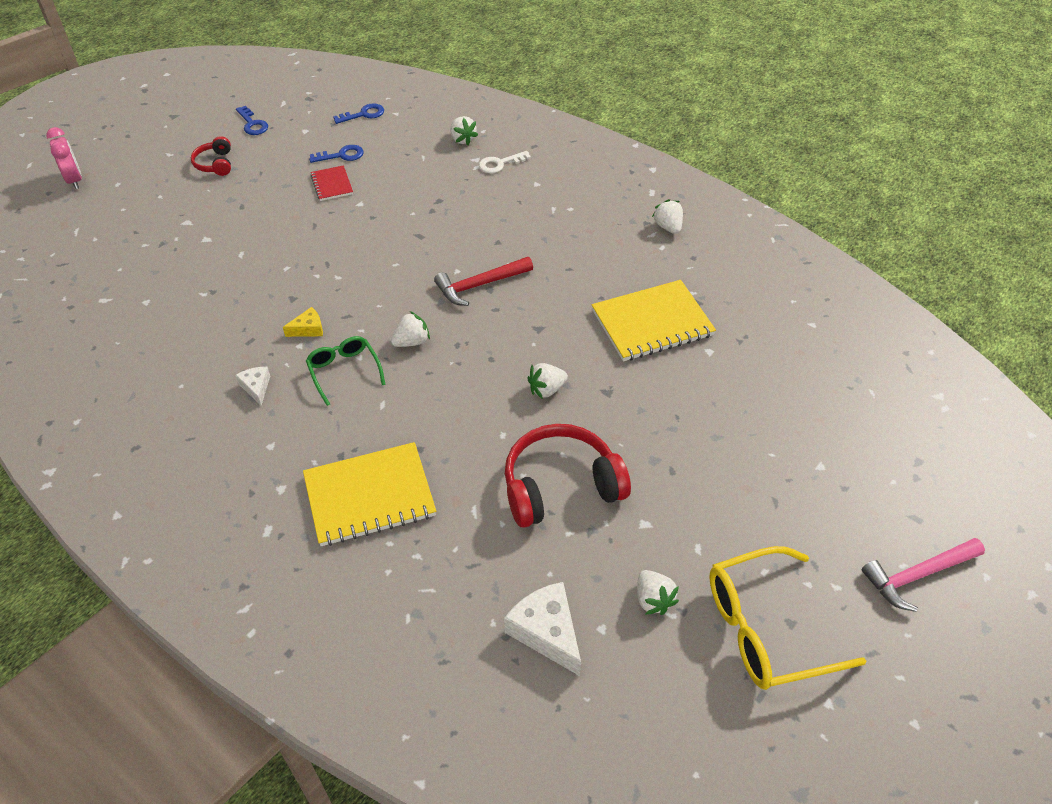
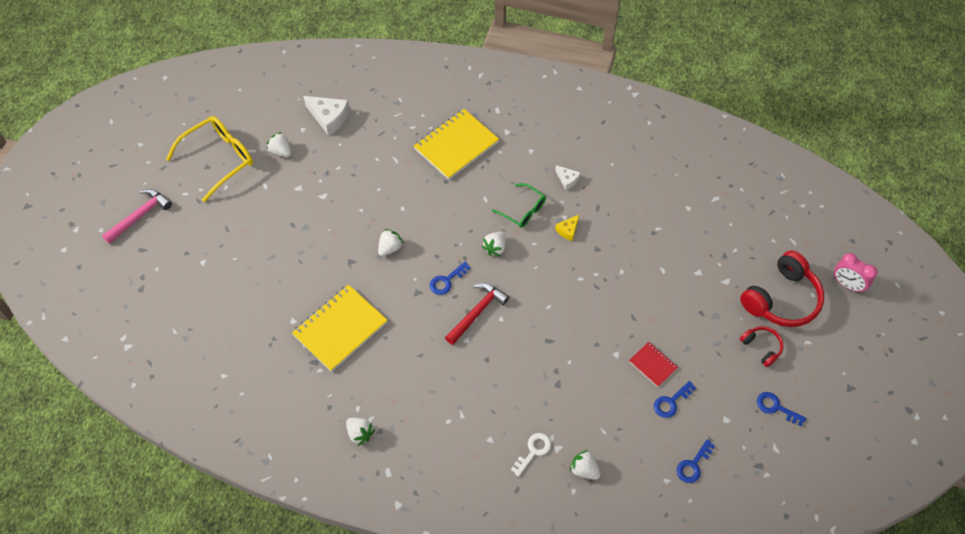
camera: 155 degrees right, 10 degrees up
(495, 328) = (446, 281): none -> blue key
(560, 486) = (354, 190): red headphones -> red headphones (781, 299)

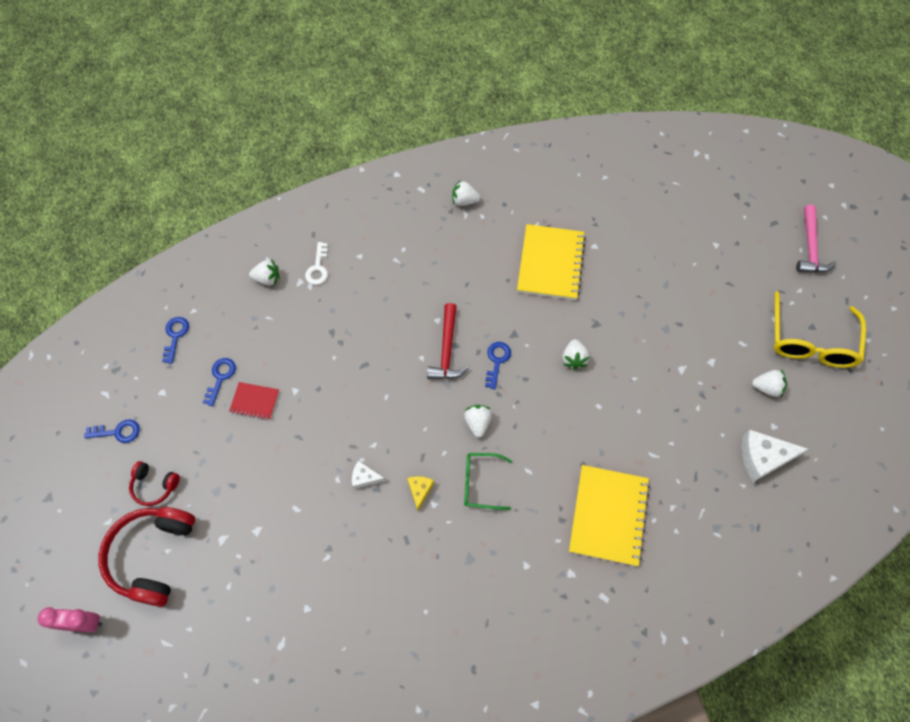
camera: 145 degrees right, 5 degrees up
(567, 180) = (461, 554): white cheese -> white cheese (365, 478)

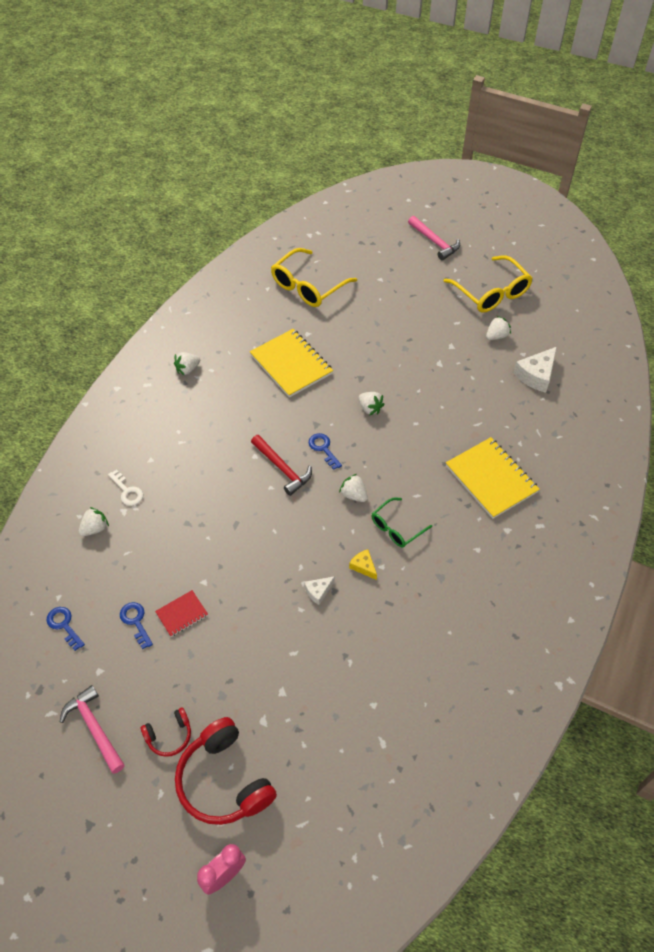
camera: 45 degrees left, 10 degrees down
(118, 432) = (94, 728): blue key -> pink hammer
(642, 202) = (308, 286): none -> yellow glasses

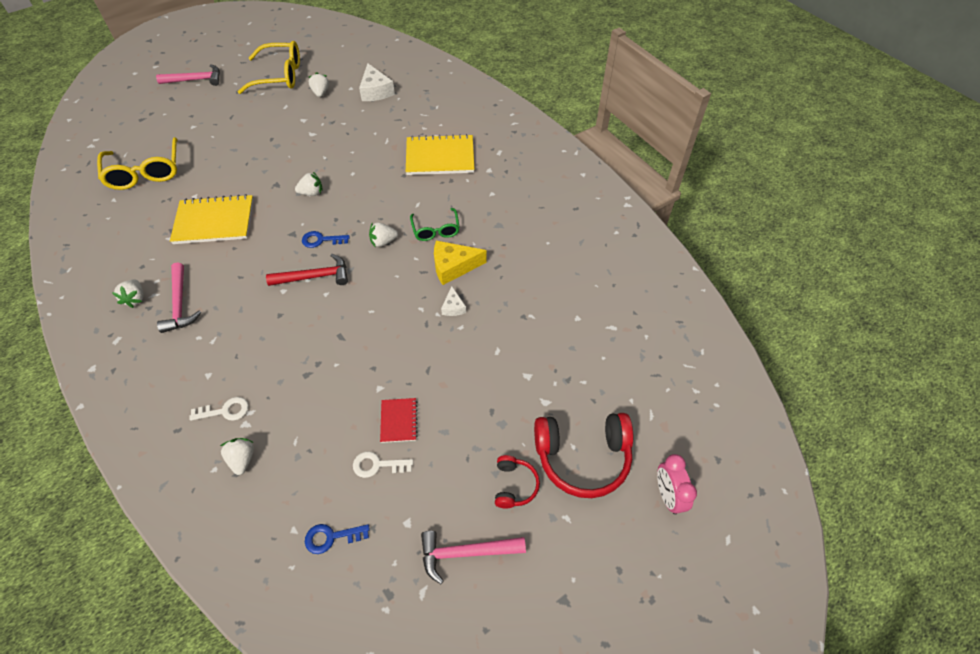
camera: 60 degrees left, 0 degrees up
(135, 621) = (377, 465): blue key -> white key
(200, 399) = (180, 304): none -> pink hammer
(363, 566) = (453, 267): yellow cheese -> yellow cheese, size x1.83

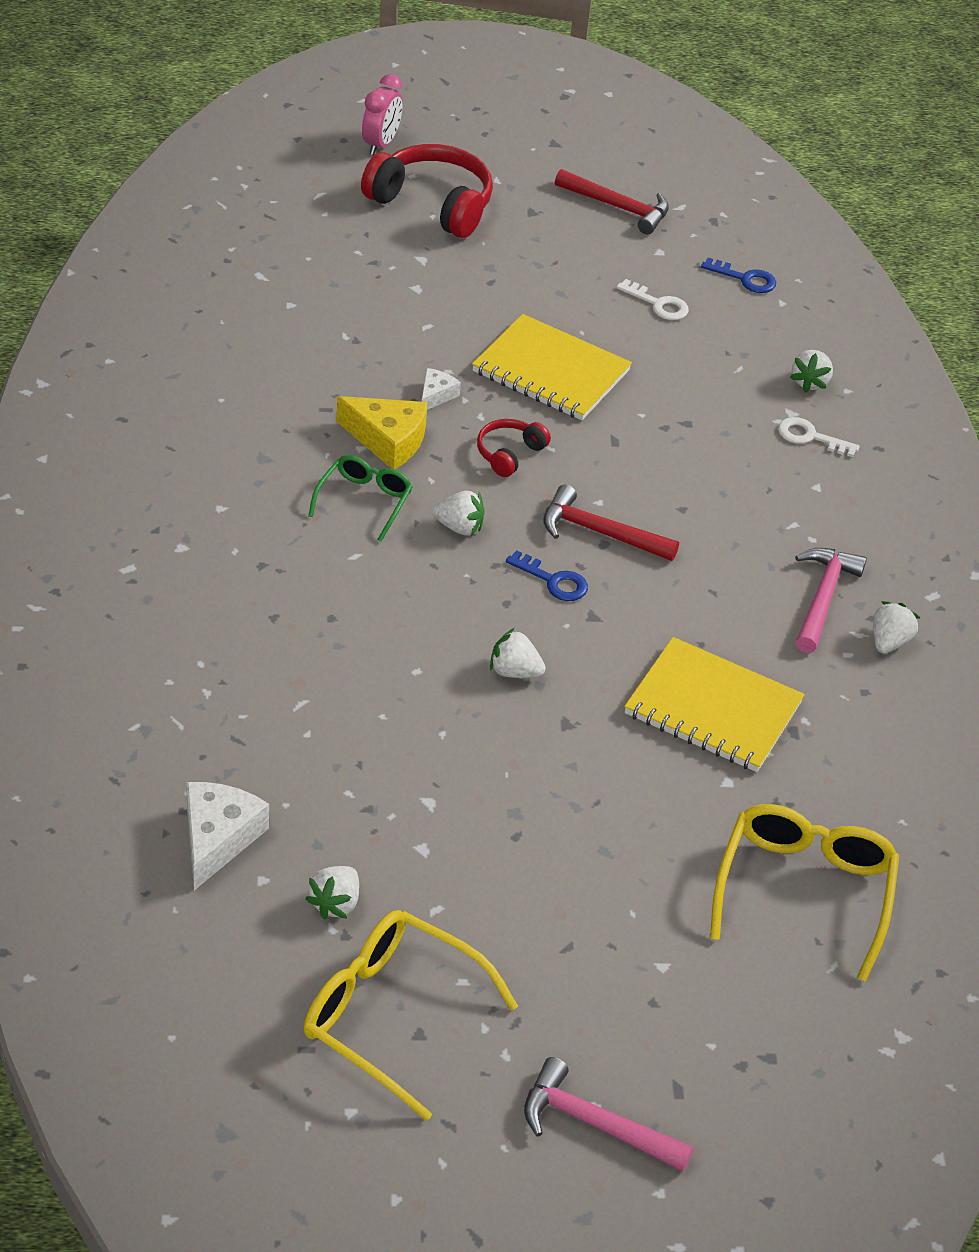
camera: 150 degrees left, 10 degrees down
(399, 421) = (605, 326): red notebook -> none
(440, 157) = (237, 616): yellow notebook -> yellow notebook (550, 372)
(466, 553) = (617, 207): pink hammer -> red hammer
(514, 485) = (525, 221): red headphones -> red headphones (509, 454)

